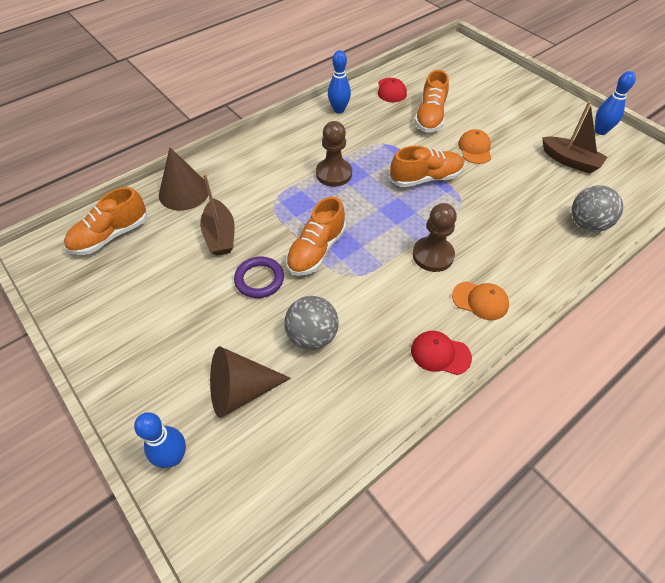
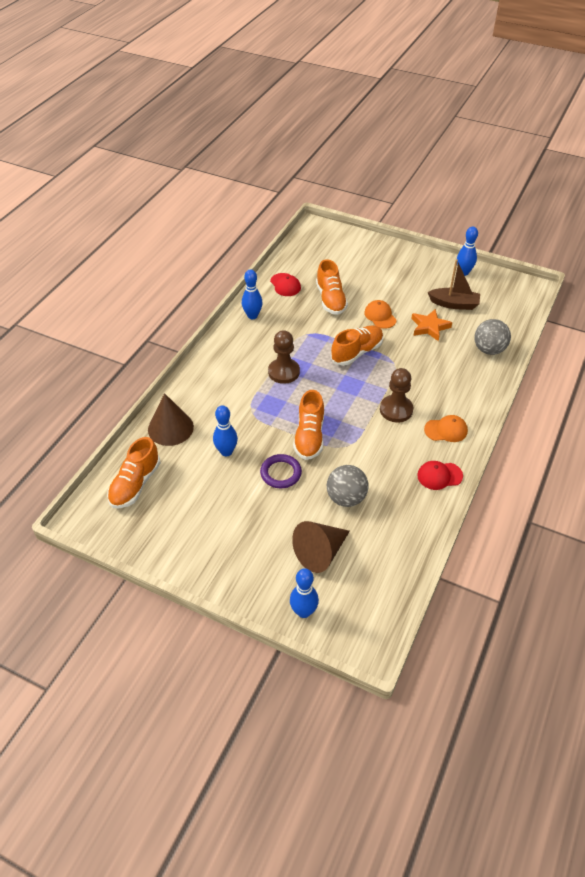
camera: 25 degrees left, 5 degrees down
(220, 235) = (226, 451): brown boat -> blue bowling pin
(526, 177) = (429, 327): none -> orange star

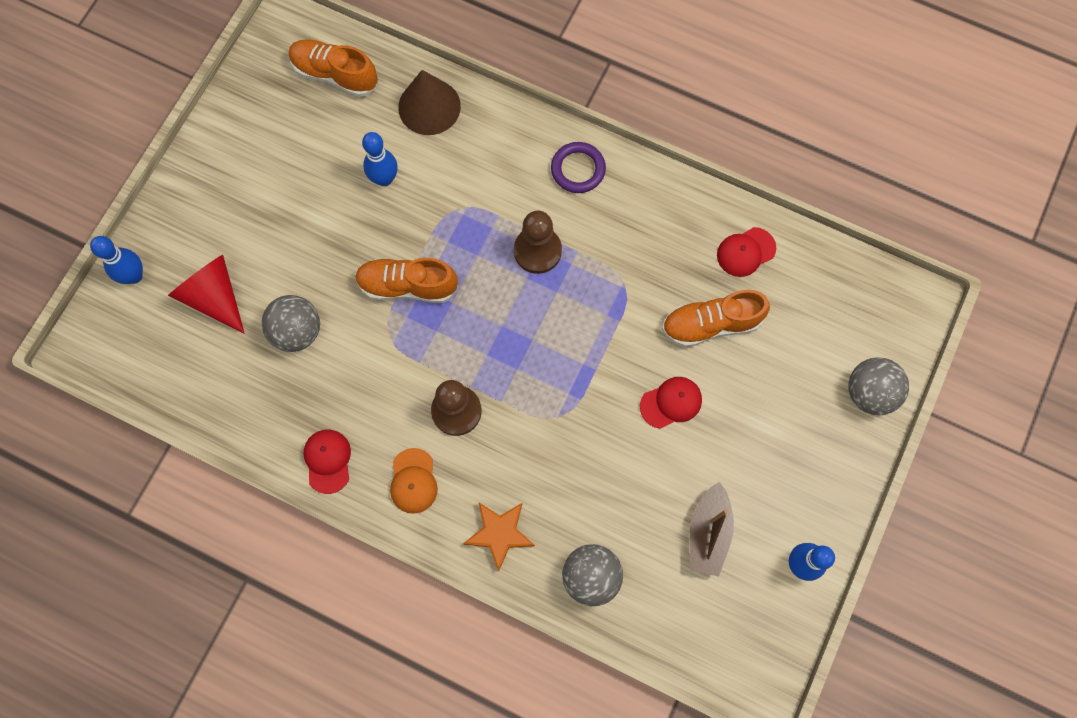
camera: 90 degrees right, 25 degrees up
(252, 316) = (665, 203): blue bowling pin -> none
(281, 473) = (344, 248): purple ring -> purple ring (578, 169)
(320, 552) = (214, 296): brown cone -> red cone
(357, 352) = (582, 360): orange shoe -> none
(367, 245) = (869, 393): none -> grey ball
(380, 316) = (671, 403): orange cap -> red cap
(429, 327) = (645, 483): orange star -> orange star (499, 533)

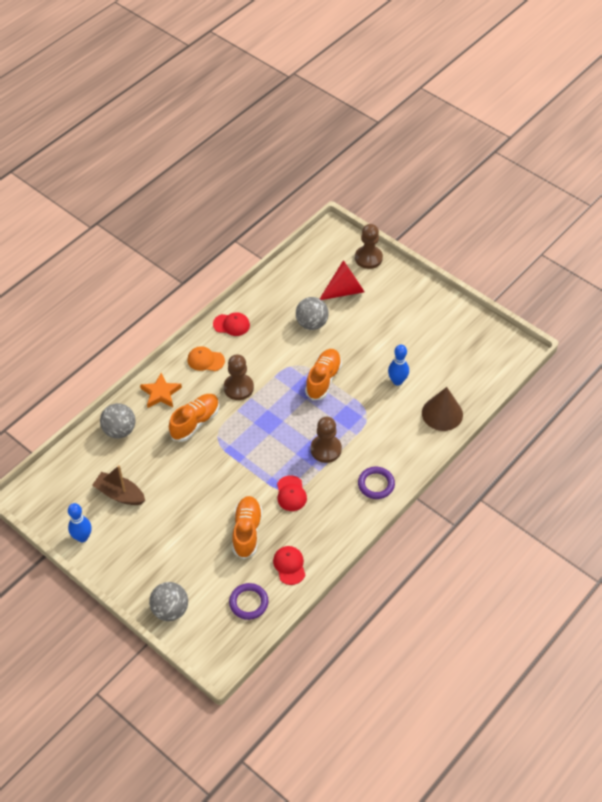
camera: 105 degrees right, 20 degrees down
(134, 276) = (368, 258): blue bowling pin -> brown pawn
(335, 75) = (477, 369): orange shoe -> orange shoe (195, 422)
(671, 403) = (204, 496): red cap -> red cap (291, 493)
(820, 290) = (248, 602): none -> purple ring

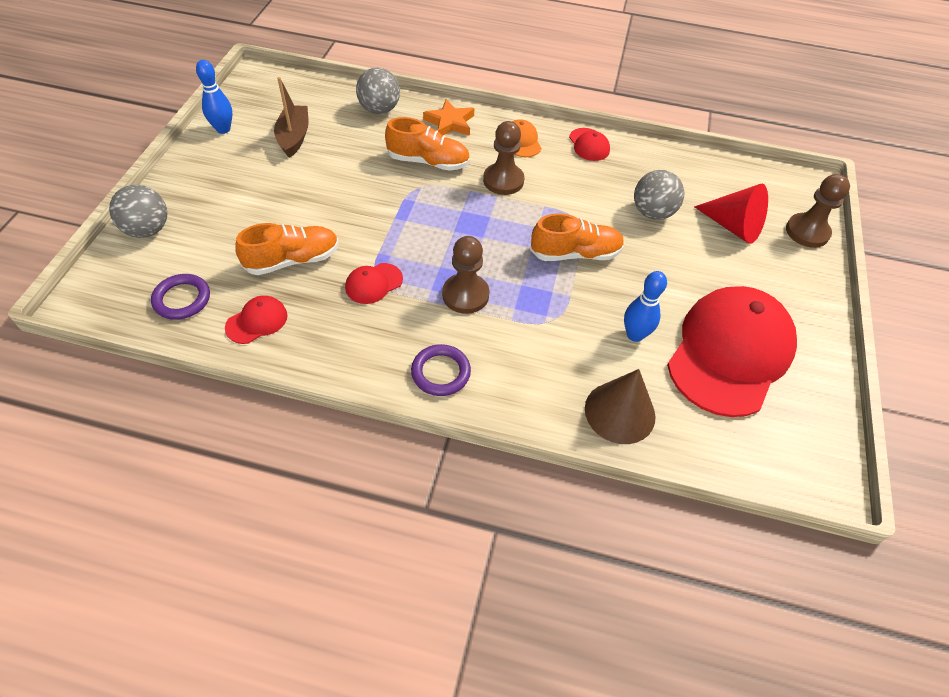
camera: 60 degrees right, 0 degrees up
(431, 345) = (730, 353): none -> red cap

